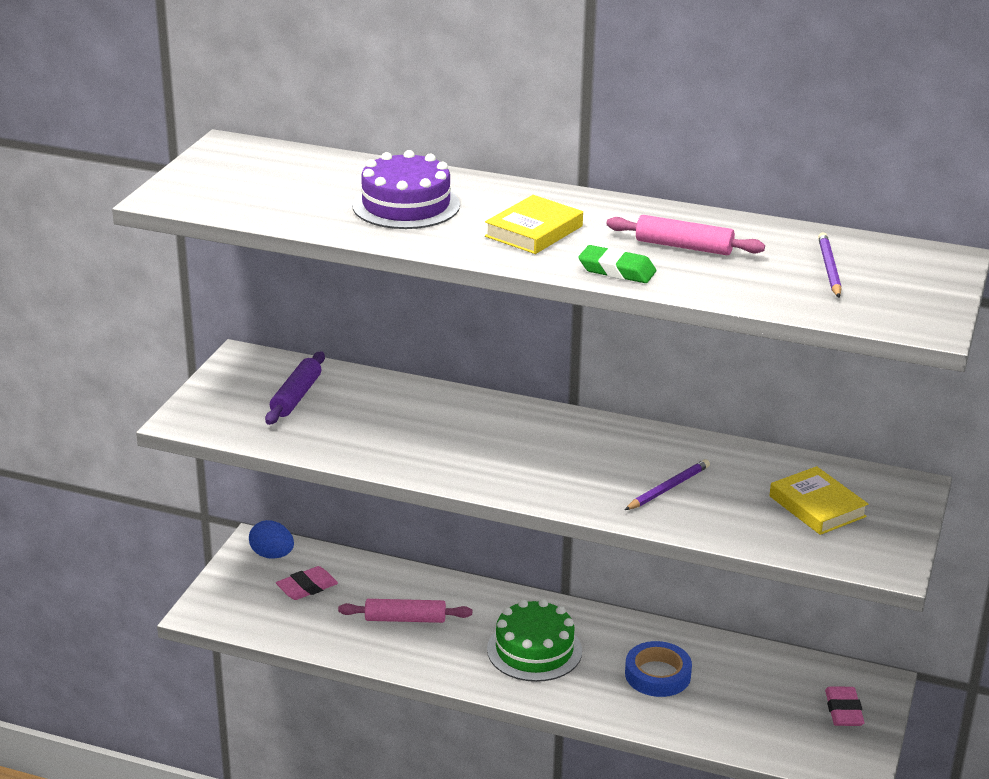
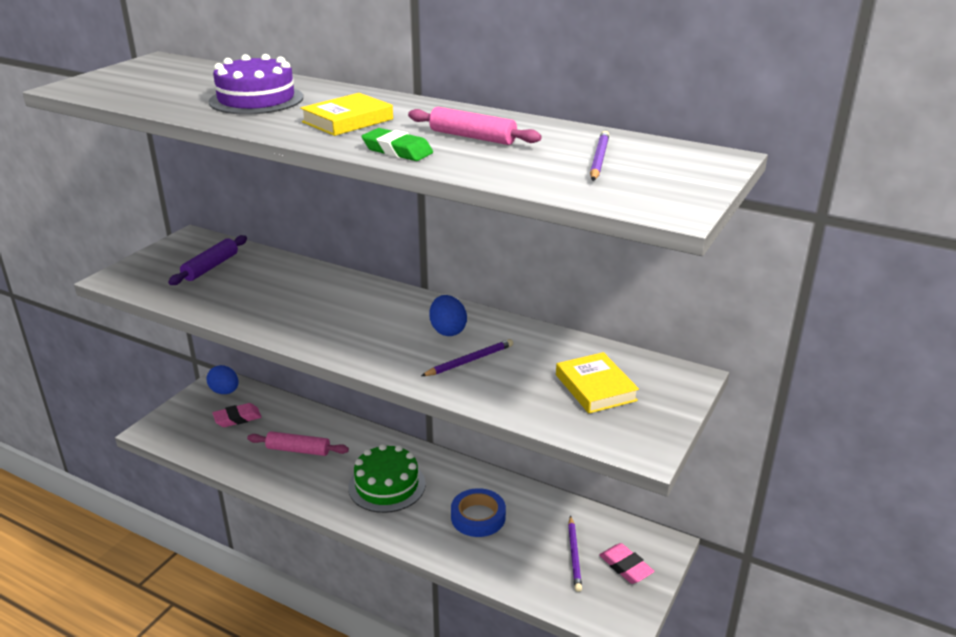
camera: 10 degrees right, 0 degrees up
(627, 455) = (447, 330): none -> blue egg
(782, 704) = (574, 555): none -> purple pencil
(843, 711) = (625, 567): pink eraser -> pink eraser turned 45 degrees counterclockwise

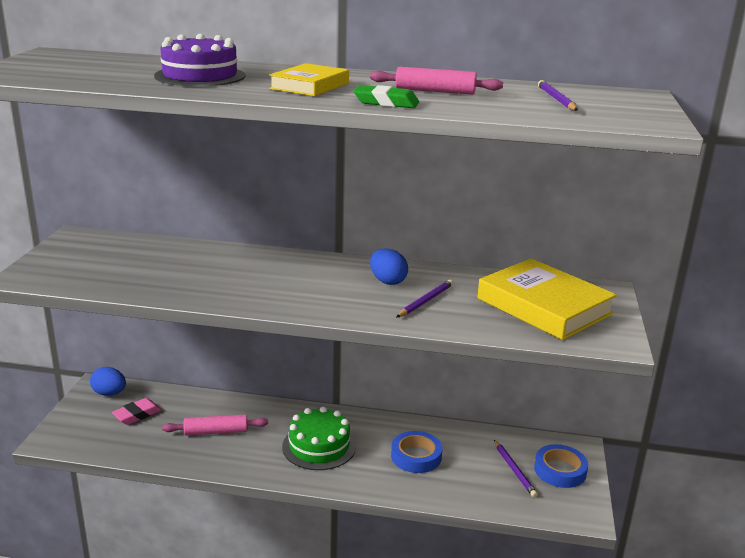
camera: 20 degrees left, 5 degrees down
(210, 267) = (118, 257): purple rolling pin -> none
(595, 387) = (544, 306): yellow book -> yellow book, size x1.73
(625, 567) = (560, 470): pink eraser -> blue tape

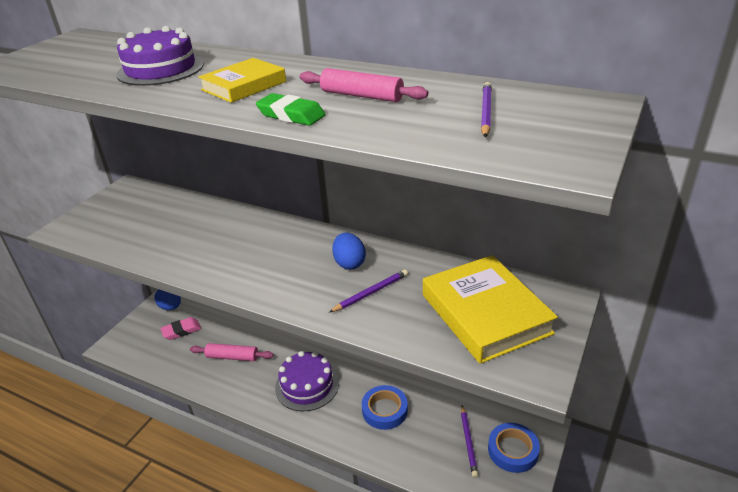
camera: 20 degrees right, 10 degrees up
(319, 446) = (307, 385): green cake -> purple cake

